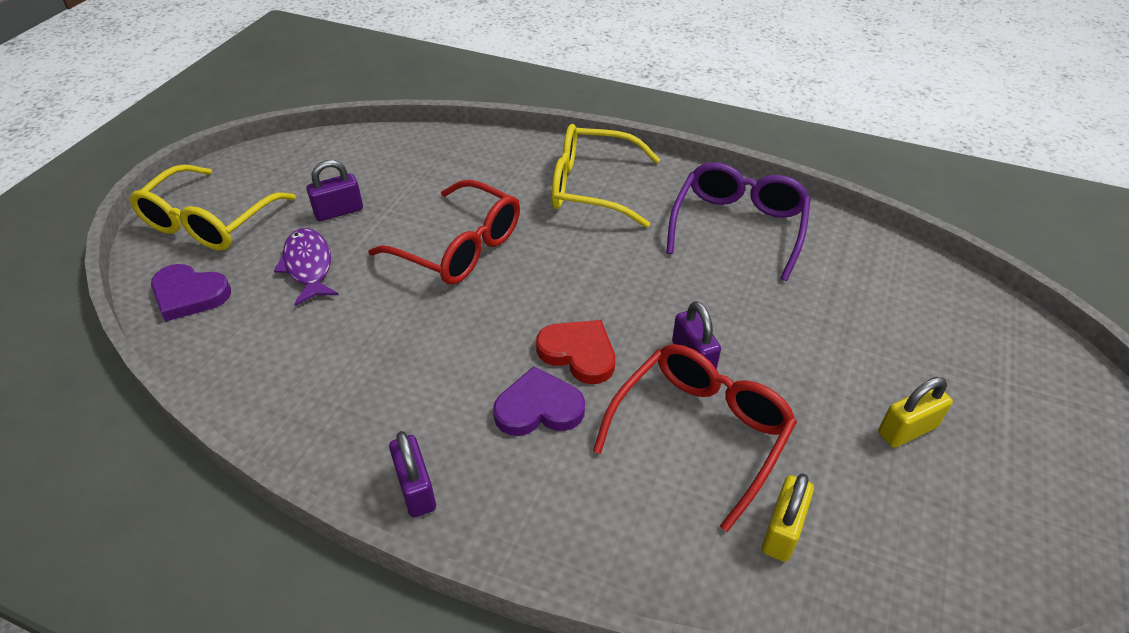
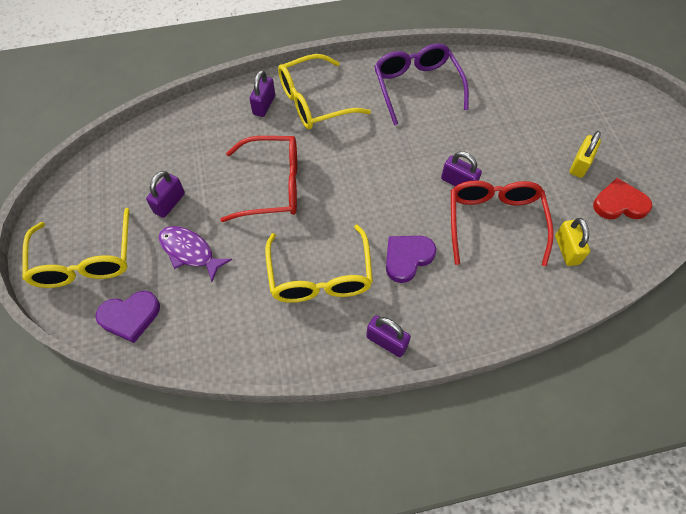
camera: 35 degrees left, 15 degrees up
(414, 368) = (320, 276): none -> yellow glasses
(531, 166) = (264, 105): none -> purple padlock
(578, 353) = (400, 214): red heart -> red heart (619, 203)

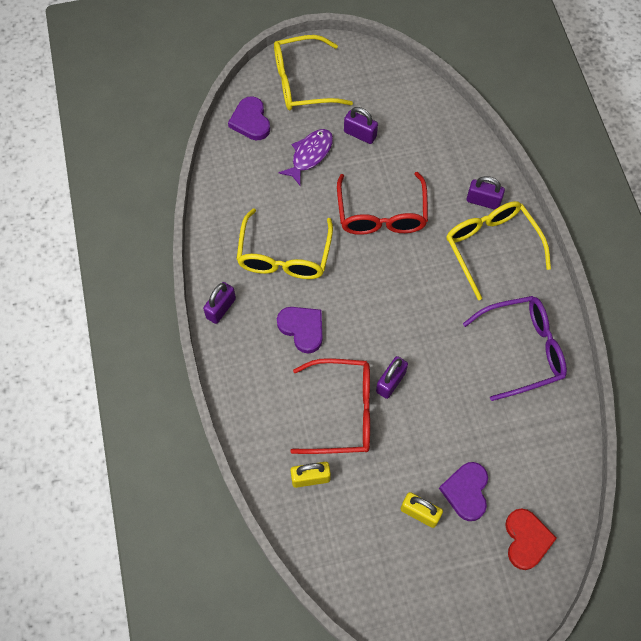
camera: 90 degrees right, 5 degrees up
(320, 276) = (284, 256): yellow glasses -> yellow glasses turned 75 degrees counterclockwise
(553, 131) = (466, 491): none -> purple heart
(619, 203) = (368, 545): red heart -> red heart (526, 539)

